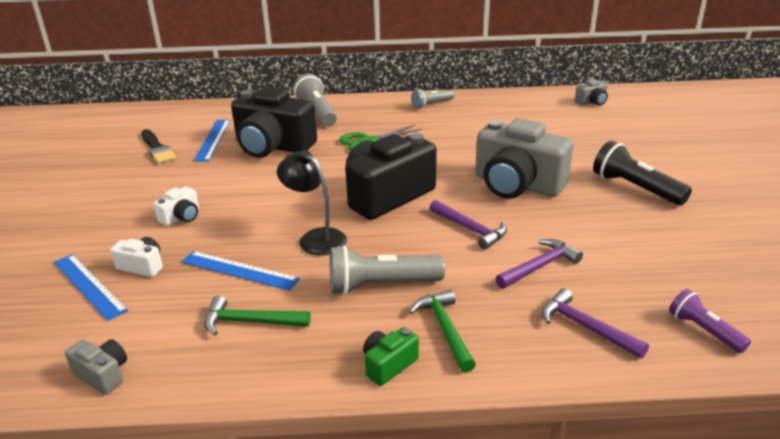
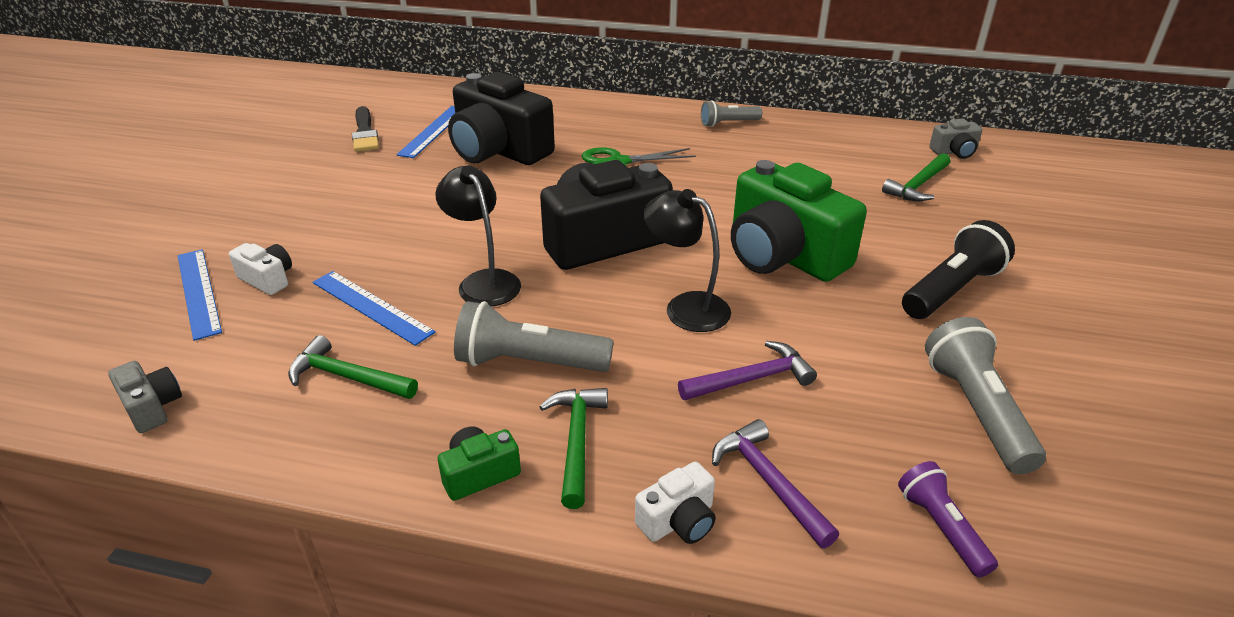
camera: 15 degrees right, 5 degrees up
(181, 217) = (344, 225): white camera -> white camera (678, 521)
(317, 113) = (575, 114): grey flashlight -> grey flashlight (976, 410)
(470, 229) = (686, 307): purple hammer -> black lamp
(517, 184) = (783, 255): grey camera -> green camera
(580, 127) = (918, 185): none -> green hammer
(635, 188) = (951, 290): black flashlight -> black flashlight turned 75 degrees clockwise

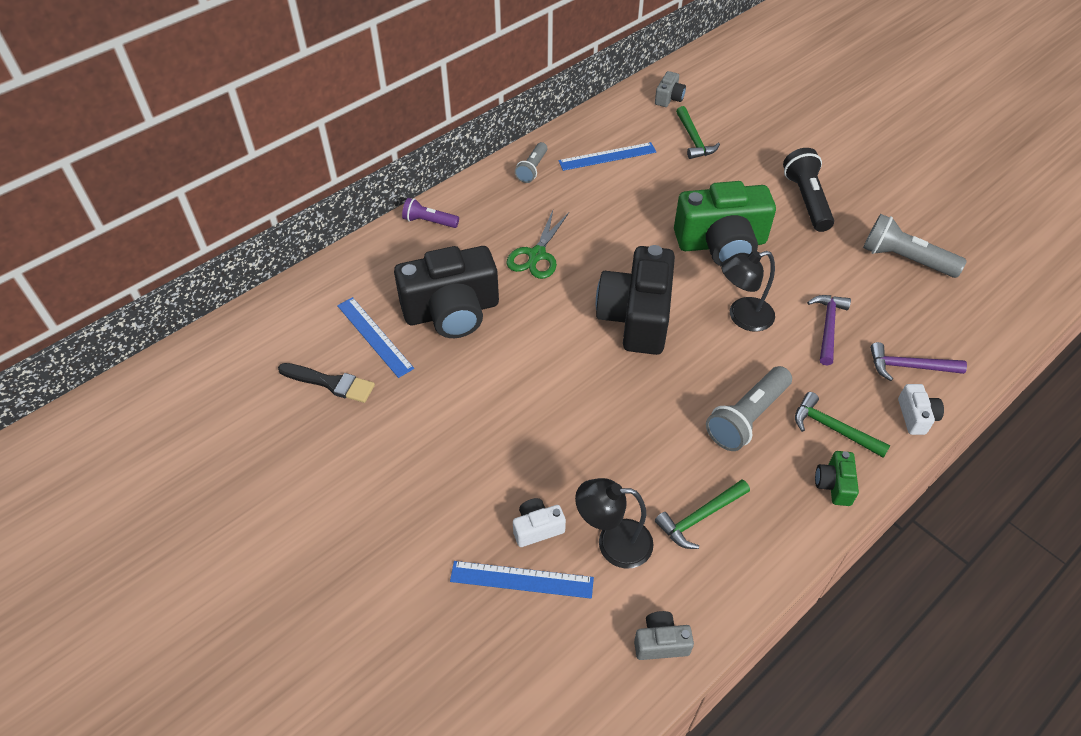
camera: 55 degrees left, 15 degrees up
(371, 307) = (624, 476): blue ruler -> blue ruler (607, 156)
(484, 281) = (639, 401): black lamp -> black lamp (613, 543)
(941, 528) = (971, 324): purple flashlight -> purple flashlight (429, 221)

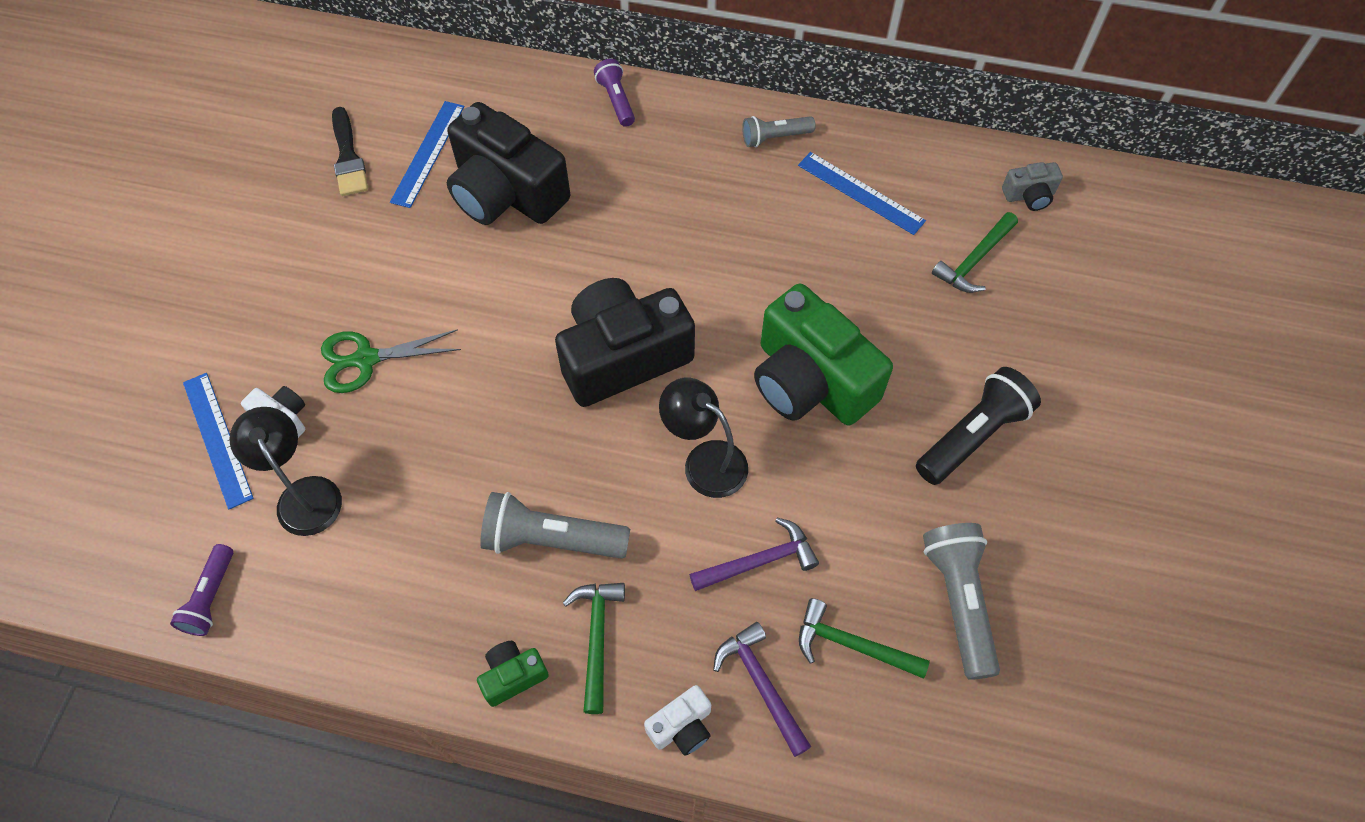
camera: 55 degrees right, 10 degrees up
(537, 255) = (643, 217): green scissors -> green scissors (366, 359)
(660, 642) = (211, 597): grey camera -> purple flashlight
(700, 517) = (383, 559): green hammer -> green hammer (852, 645)

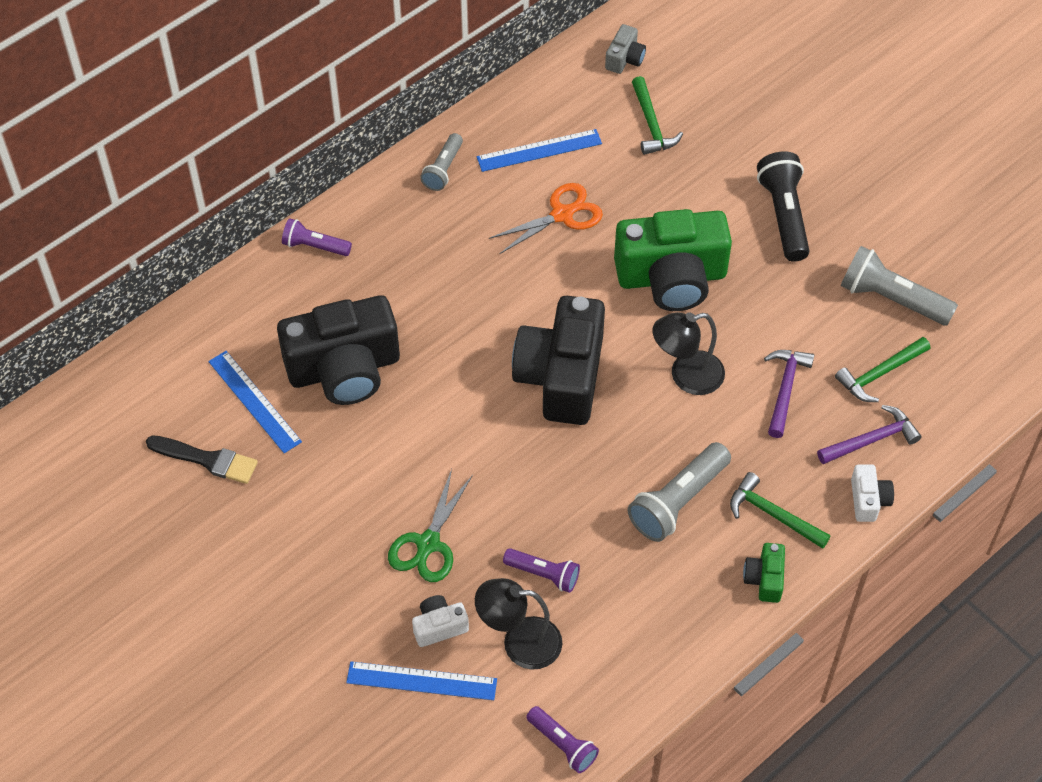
camera: 55 degrees left, 5 degrees down
(391, 470) = (544, 574): none -> purple flashlight
(761, 685) = (871, 440): purple hammer -> purple hammer turned 150 degrees clockwise
(804, 251) = (562, 215): none -> orange scissors

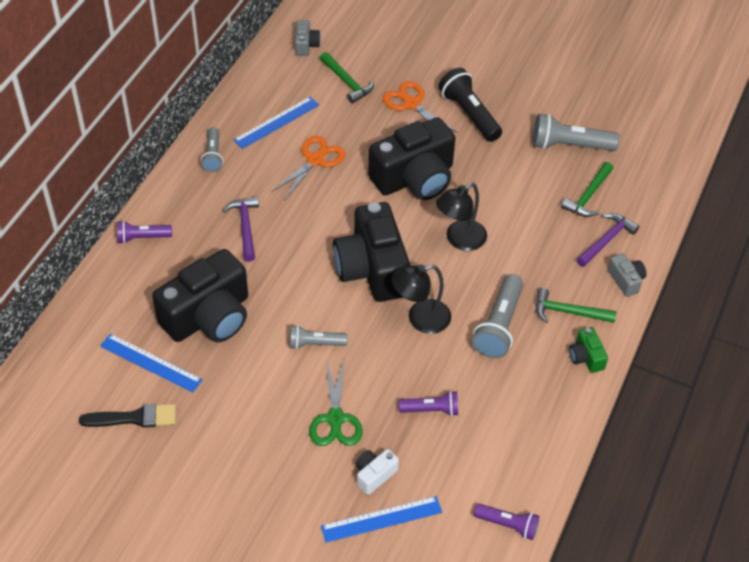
camera: 25 degrees left, 5 degrees down
(449, 445) = (315, 344): none -> grey flashlight
(519, 642) = (439, 464): black lamp -> black lamp (420, 319)
(671, 277) = (414, 178): green camera -> black camera
(717, 178) = (411, 104): none -> orange scissors
(785, 389) = (531, 226): purple hammer -> purple hammer (245, 227)
(868, 500) = (626, 280): white camera -> grey camera

